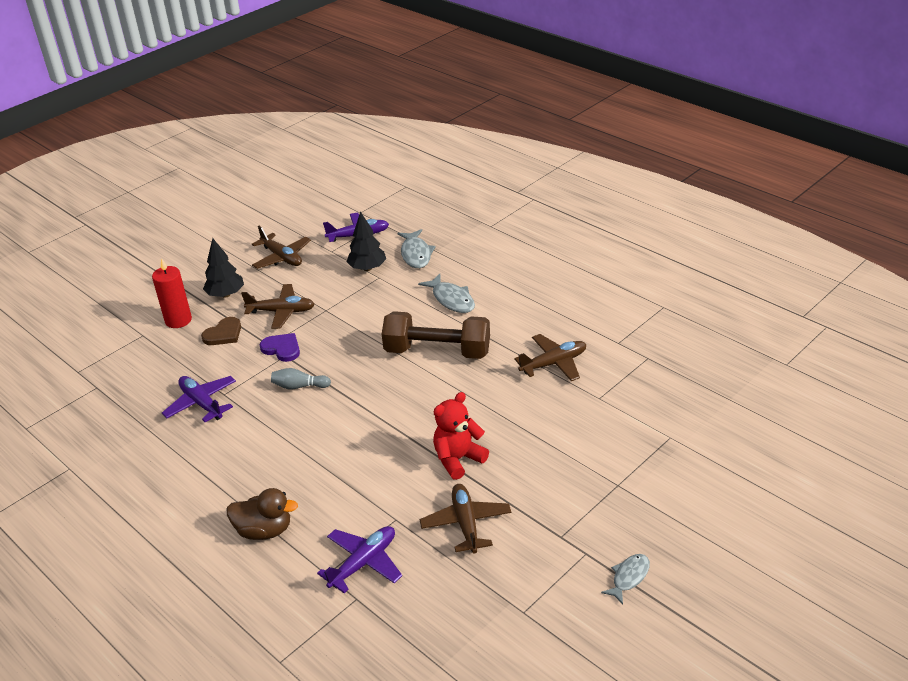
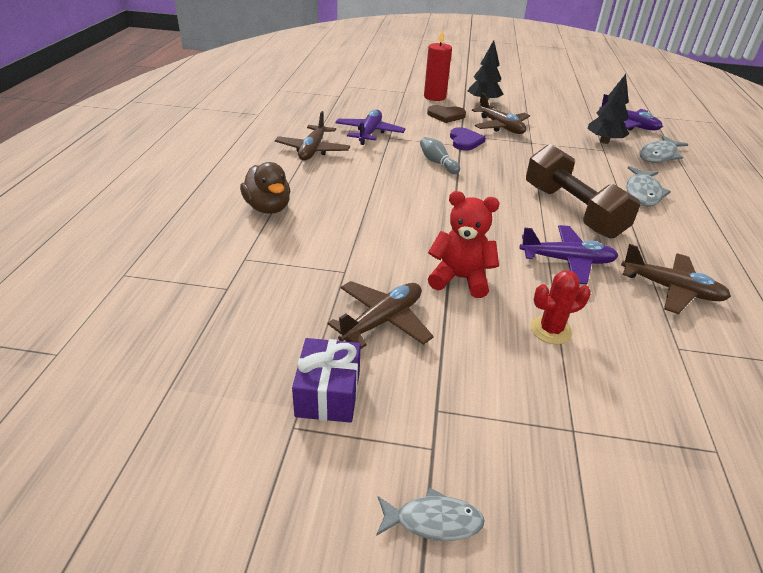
camera: 50 degrees right, 0 degrees up
(282, 257) = (552, 107): brown plane -> brown plane (313, 150)
(363, 563) = (274, 274): purple plane -> purple plane (567, 261)
(509, 583) = (328, 393): none -> purple gift
(541, 444) = (550, 330): none -> red cactus

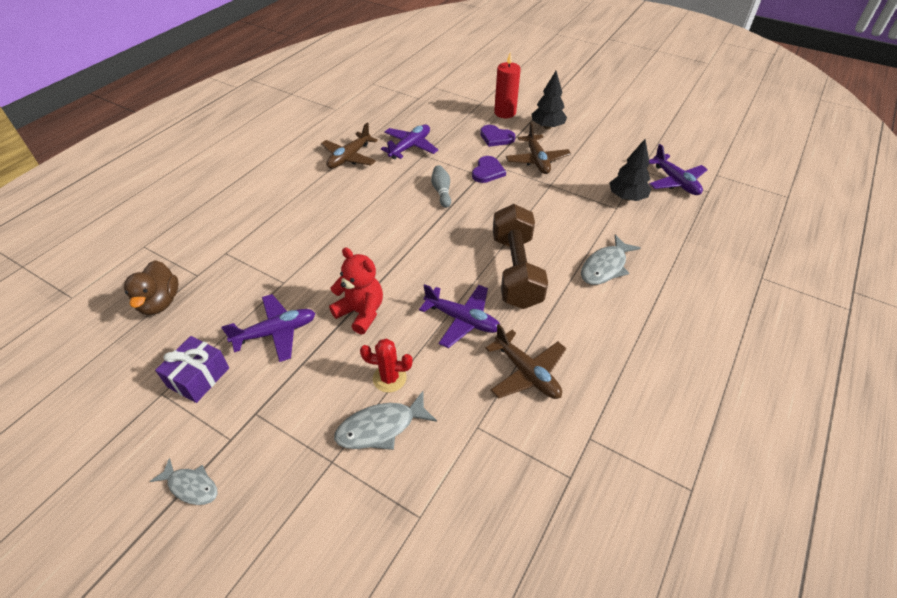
camera: 25 degrees right, 10 degrees up
(268, 208) = (273, 209): brown duck -> brown duck (160, 302)
(382, 321) = (276, 332): brown plane -> purple plane
(446, 115) = (496, 137): brown heart -> purple heart
(659, 155) = (669, 226): grey fish -> grey fish (381, 427)

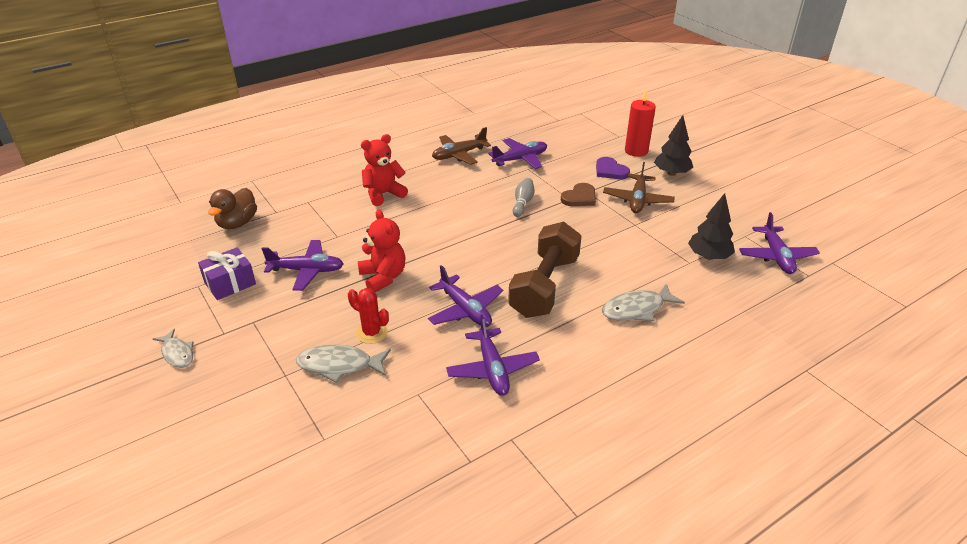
camera: 25 degrees right, 10 degrees down
(301, 221) = (383, 194): none -> red teddy bear
(487, 171) = (579, 197): purple heart -> brown heart
(526, 373) = (492, 369): brown plane -> purple plane

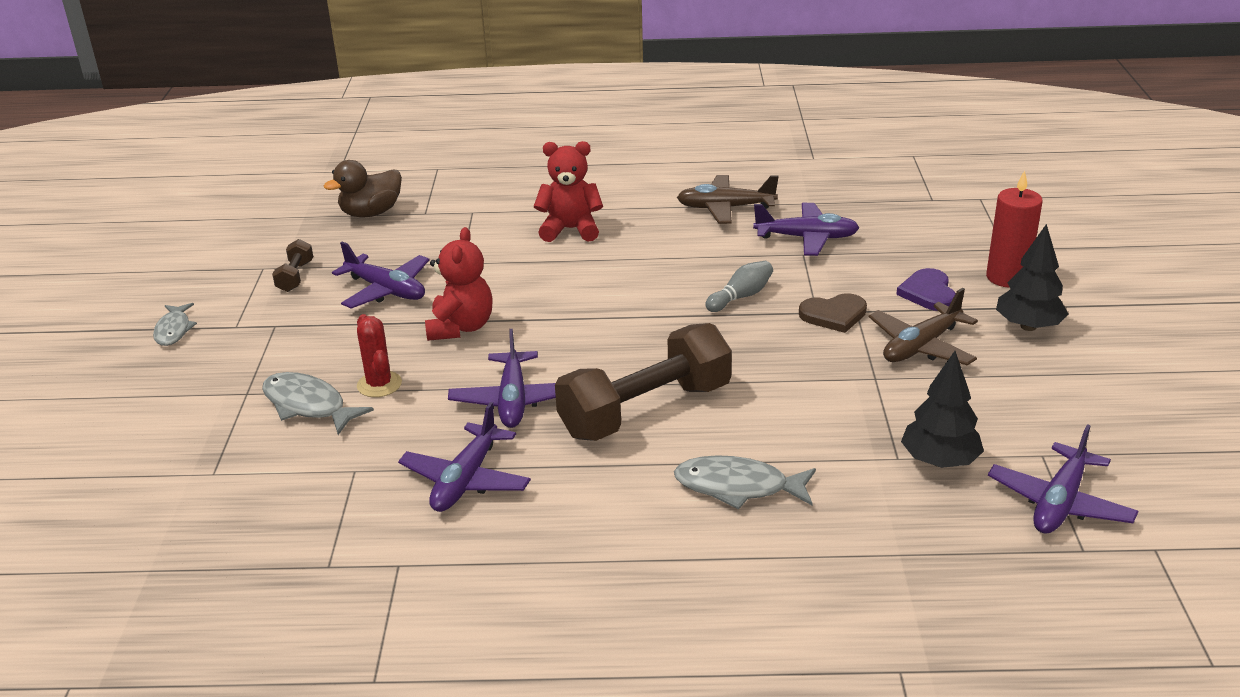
camera: 35 degrees right, 5 degrees down
(230, 283) = (295, 276): purple gift -> brown dumbbell

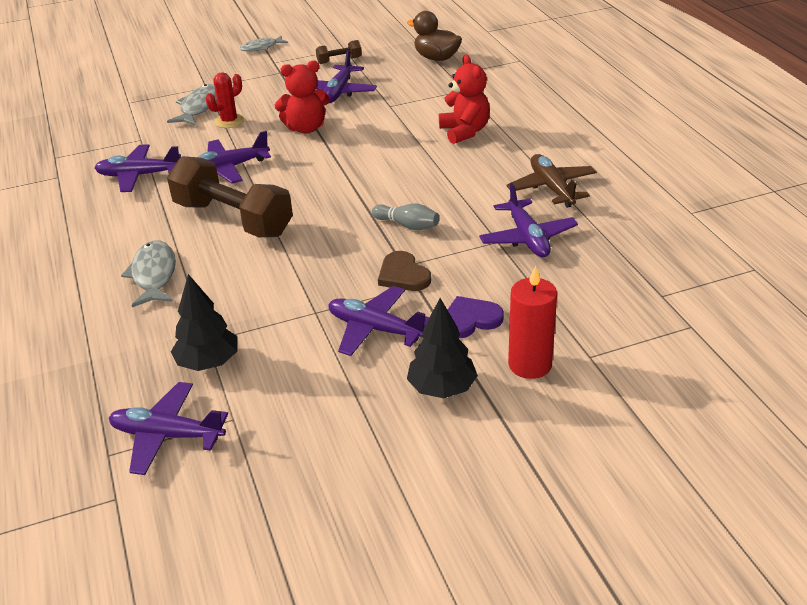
camera: 70 degrees right, 5 degrees up
(921, 346) = (375, 329): brown plane -> purple plane

